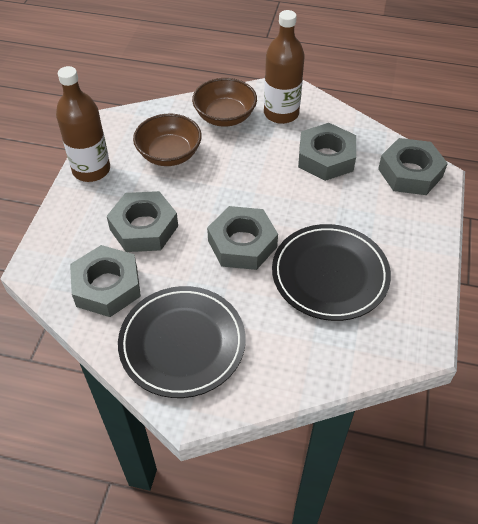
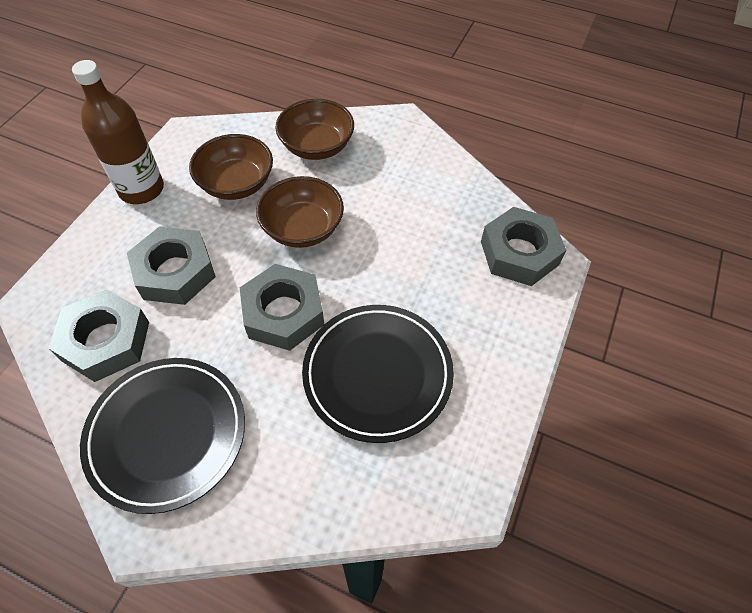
camera: 10 degrees right, 5 degrees up
(235, 180) = (303, 228): none -> brown bowl
(281, 113) = (384, 152): brown bottle -> none
(326, 158) = (420, 217): grey nut -> none

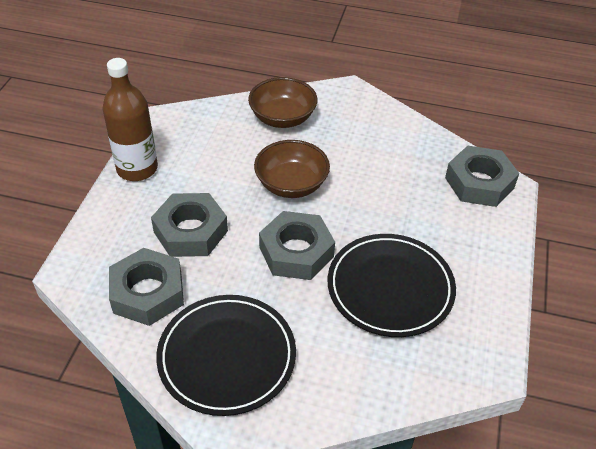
camera: 10 degrees left, 10 degrees down
(236, 184) = (221, 155): brown bowl -> none

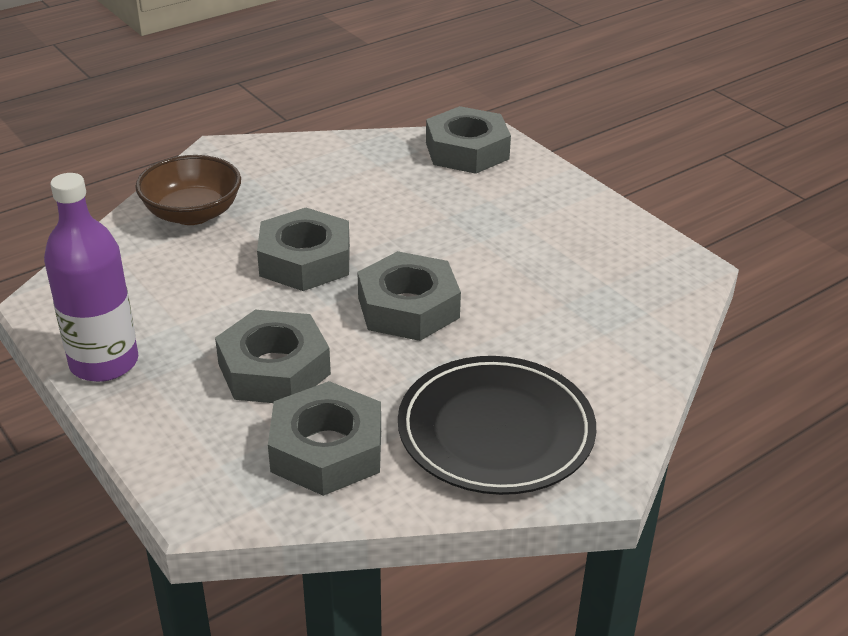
camera: 50 degrees left, 10 degrees down
(137, 169) = (104, 362): brown bottle -> purple bottle
(291, 184) = (305, 260): brown bowl -> grey nut
(390, 288) = (532, 273): black plate -> none

